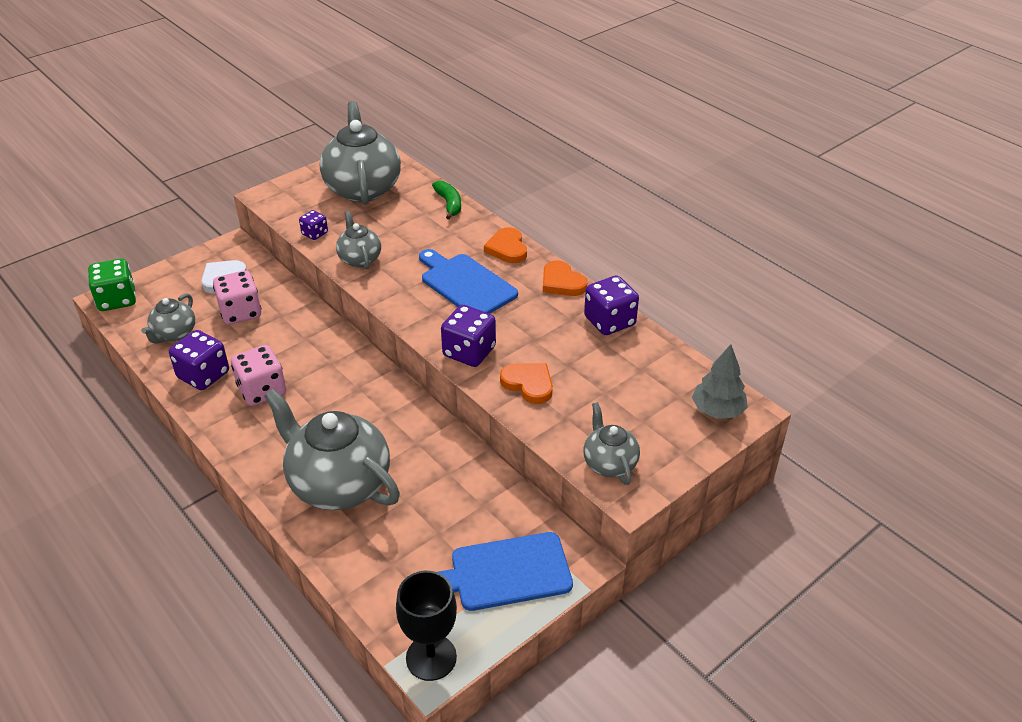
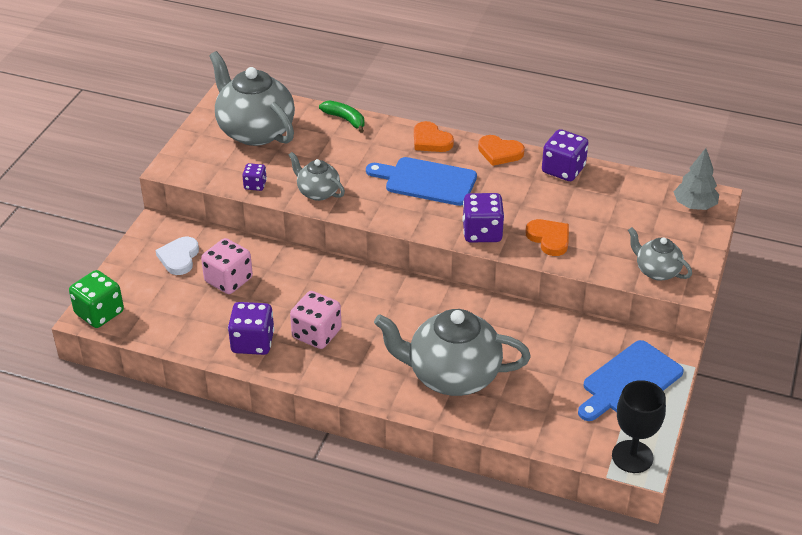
camera: 30 degrees left, 0 degrees up
(174, 334) = (188, 320): grey teapot -> none
(528, 384) = (549, 239): orange heart -> orange heart turned 45 degrees clockwise

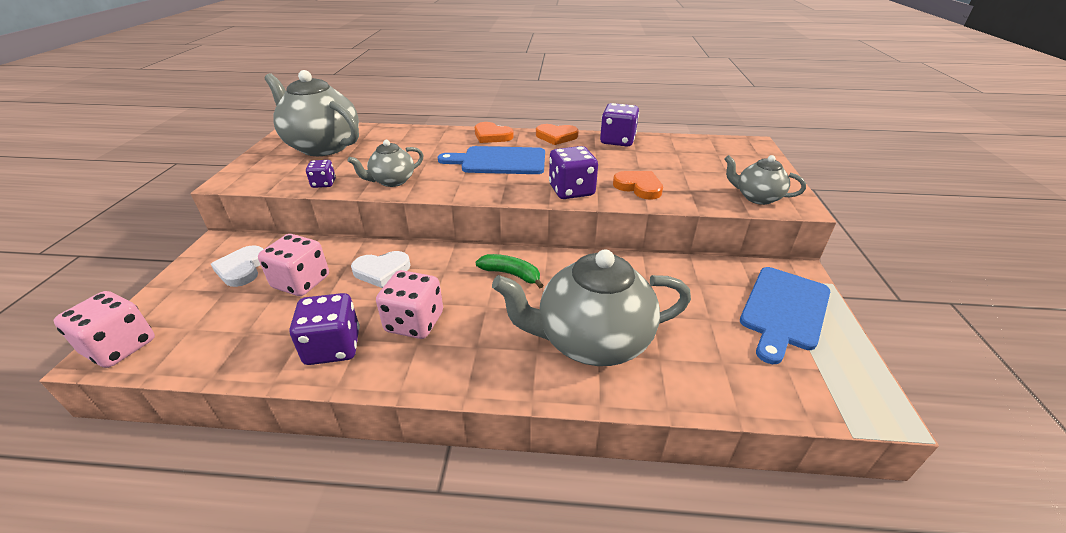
camera: 15 degrees left, 5 degrees down
(99, 313) = (120, 347): green dice -> pink dice
(296, 281) = (381, 271): none -> white heart
(317, 192) = (392, 181): grey teapot -> grey teapot turned 60 degrees counterclockwise
(345, 119) = (409, 131): green banana -> green banana (511, 274)
(632, 456) = (859, 400): black goblet -> none
(694, 205) = (744, 149): grey tree -> none

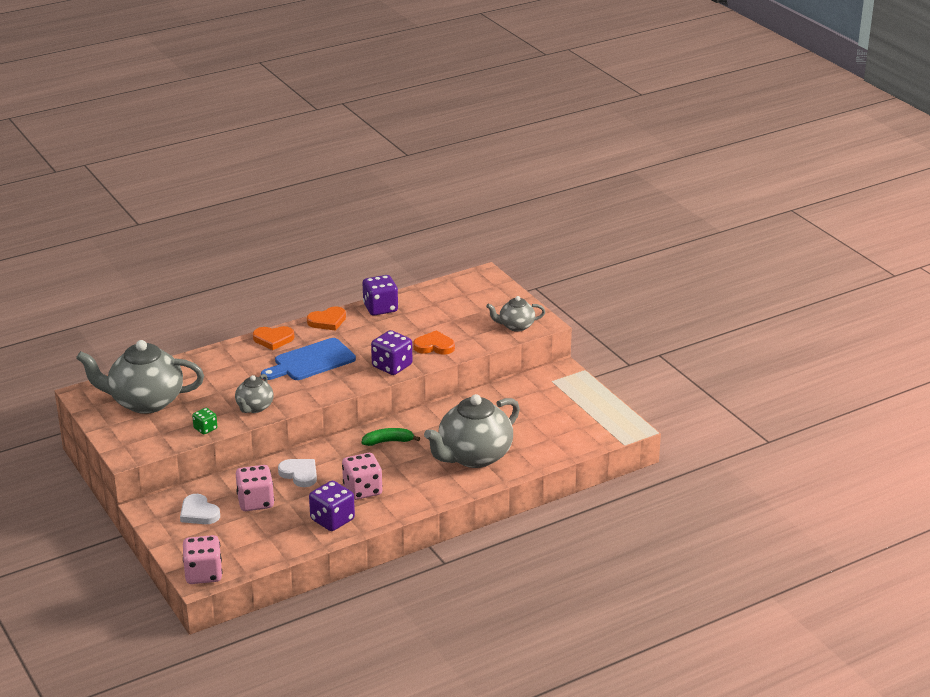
camera: 35 degrees left, 5 degrees down
(323, 183) = (205, 429): purple dice -> green dice
(381, 271) = (299, 474): white heart -> white heart turned 90 degrees counterclockwise
(783, 310) = (565, 397): blue cutting board -> none

